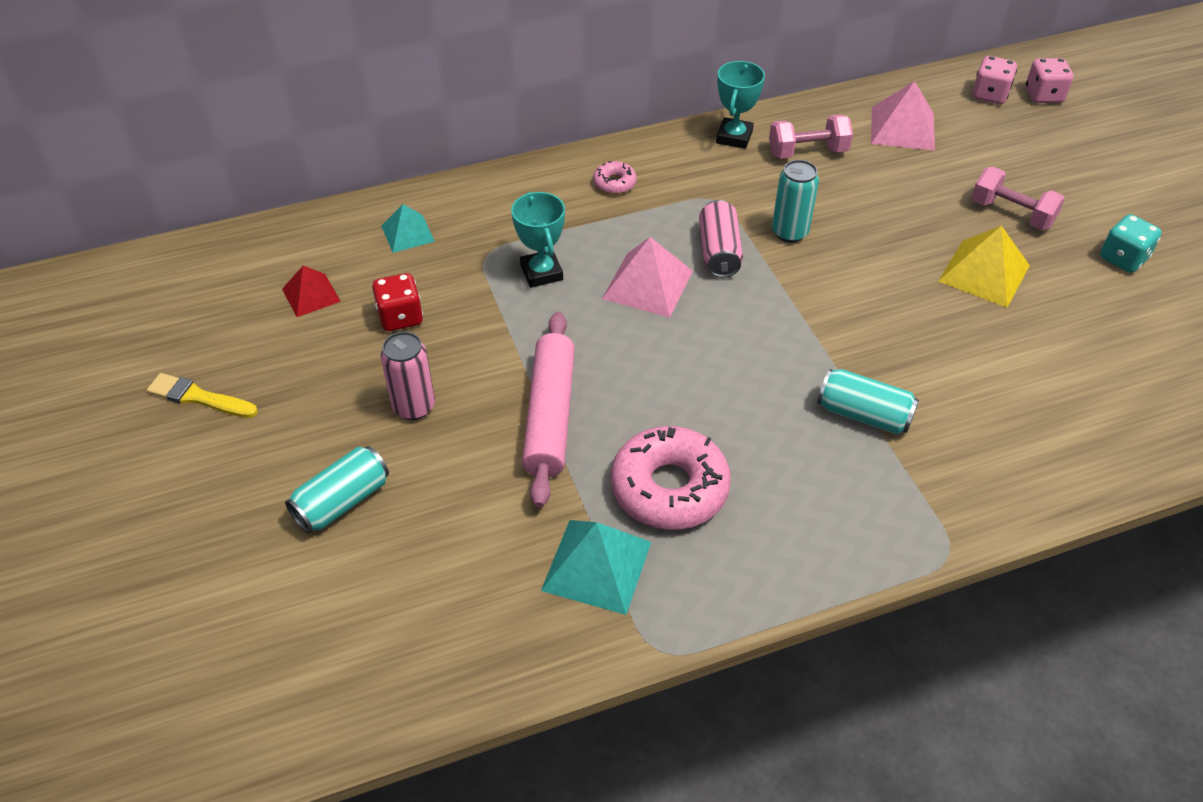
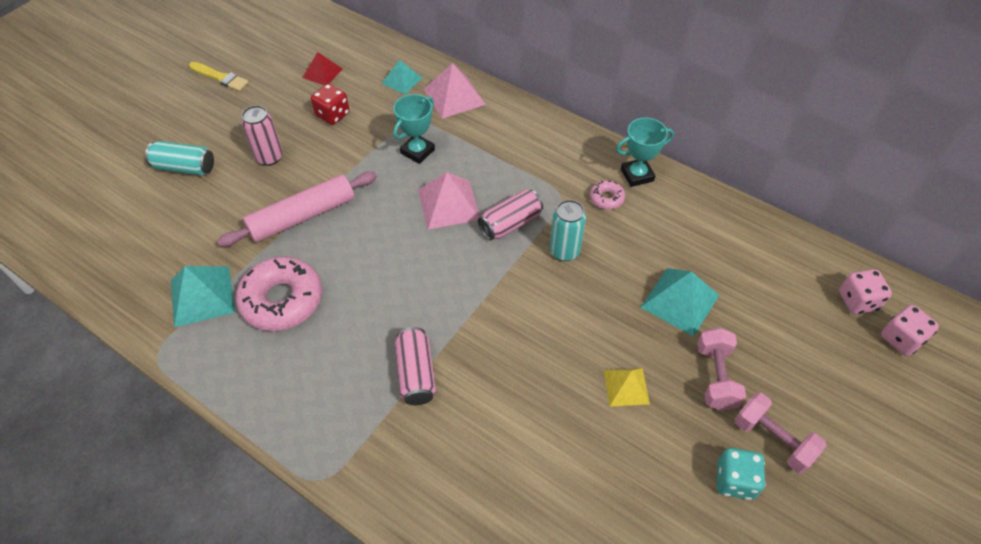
camera: 55 degrees right, 5 degrees up
(198, 397) = (220, 77): yellow brush -> yellow brush turned 135 degrees clockwise
(614, 183) = (529, 141): pink donut -> pink donut (606, 198)
(807, 152) = (662, 221): pink dumbbell -> pink dumbbell (772, 440)
(863, 414) = (416, 373): turquoise can -> pink can
(902, 128) = (750, 263): pink pyramid -> pink pyramid (454, 96)
(912, 191) = (679, 301): none -> turquoise pyramid
(984, 273) = (626, 387): yellow pyramid -> yellow pyramid, size x0.63

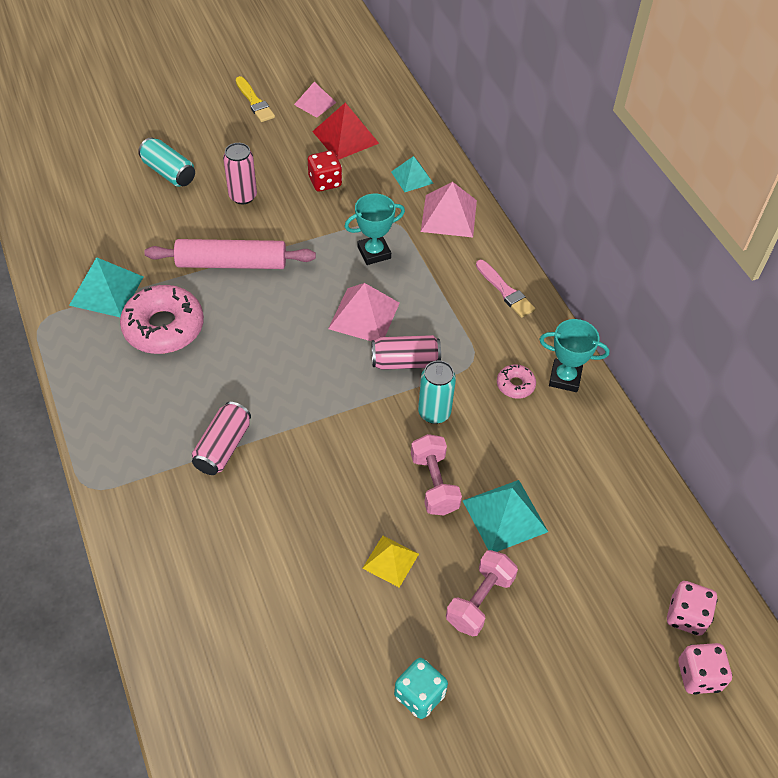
camera: 30 degrees right, 0 degrees up
(275, 57) = (315, 103): none -> pink pyramid
(322, 73) = (345, 137): red pyramid -> red pyramid, size x1.58
(542, 133) = (505, 291): none -> pink brush
(772, 440) = (485, 684): pink dumbbell -> pink dumbbell (434, 484)

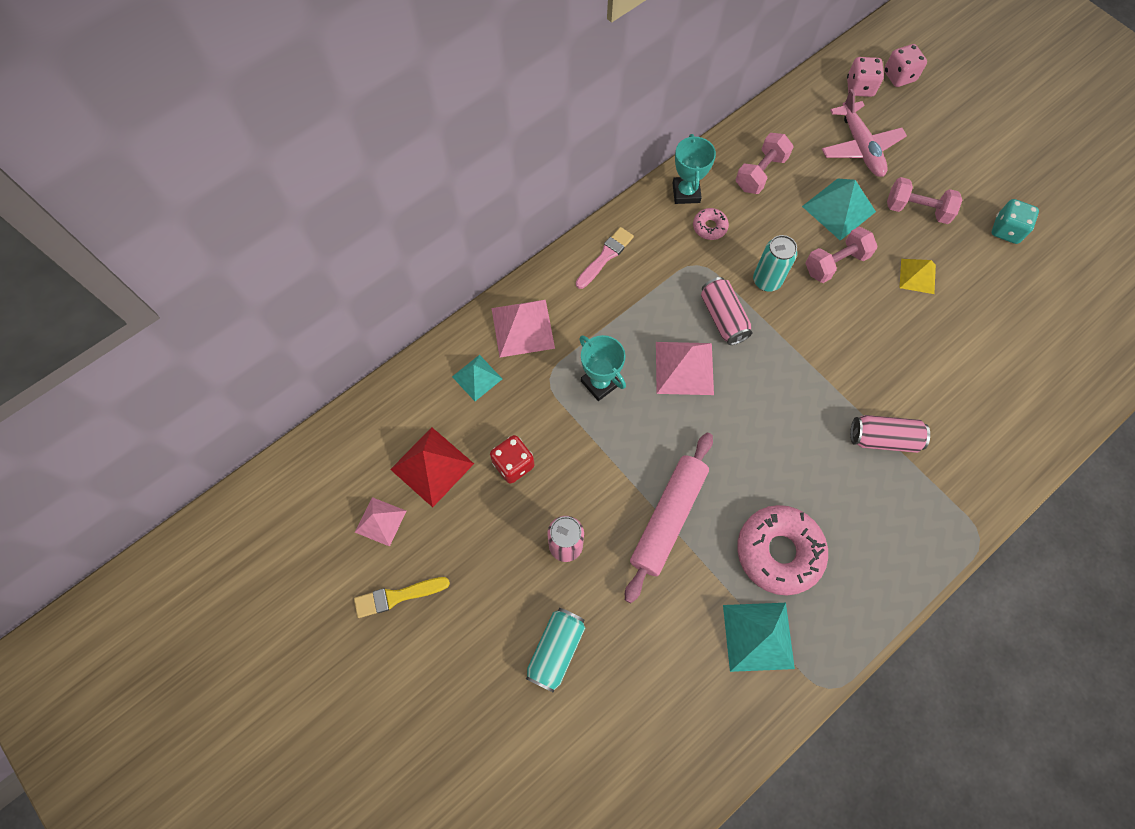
camera: 105 degrees left, 15 degrees up
(232, 263) = (668, 518): pink rolling pin -> pink rolling pin turned 45 degrees clockwise
(254, 102) = (397, 596): yellow brush -> yellow brush turned 150 degrees counterclockwise
(574, 455) = (760, 173): none -> pink dumbbell
(588, 576) = (860, 147): none -> pink plane

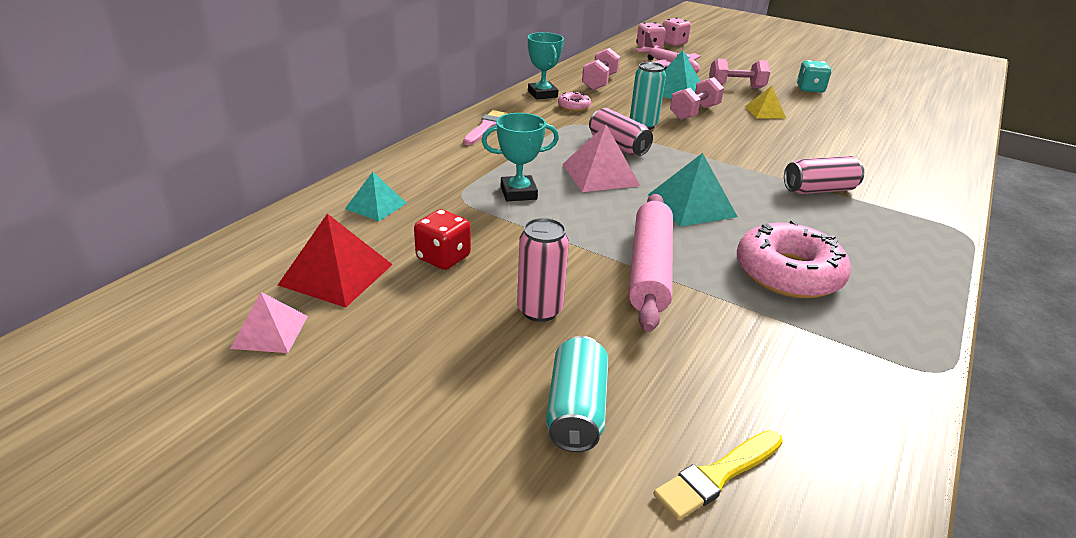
camera: 20 degrees left, 35 degrees down
(397, 596) = (310, 401): yellow brush -> yellow brush (717, 475)
(522, 328) = (417, 171): pink pyramid -> none
(600, 383) = (518, 193): turquoise trophy -> turquoise trophy turned 45 degrees counterclockwise
(758, 636) = (823, 342): turquoise pyramid -> turquoise pyramid (691, 205)

